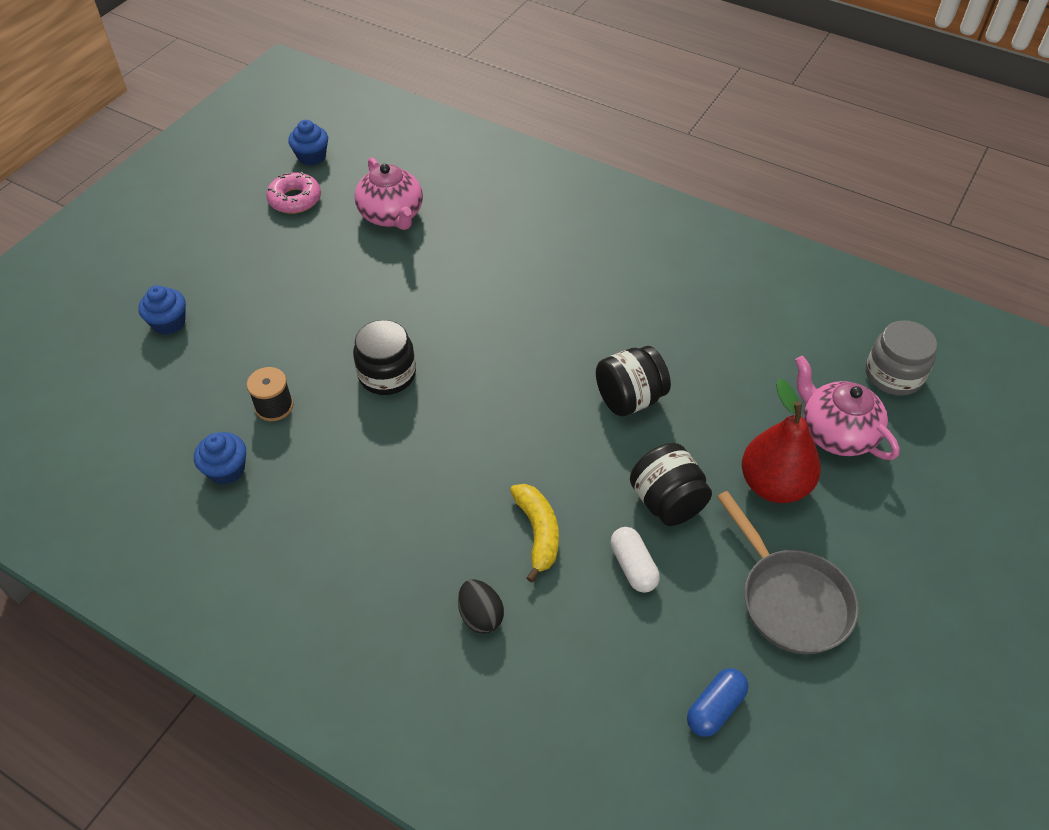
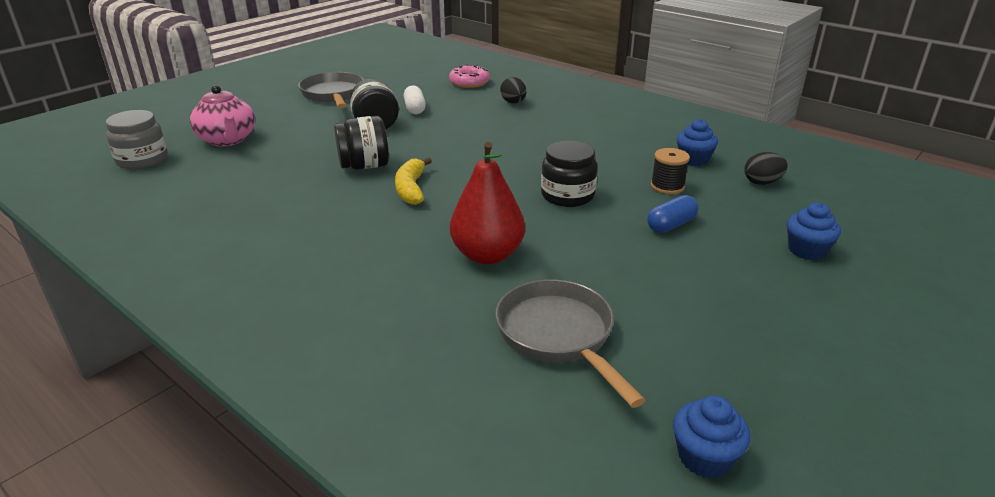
camera: 170 degrees left, 20 degrees down
(160, 430) = (762, 182): none -> black egg
(295, 199) = (710, 377): pink donut -> pink donut (469, 82)
(392, 215) = (559, 336): pink teapot -> grey pan
(538, 532) = (467, 122): yellow banana -> yellow banana (411, 189)
(715, 708) = (402, 76): blue capsule -> blue capsule (671, 225)
(774, 484) = (298, 125): red pear -> red pear (487, 255)

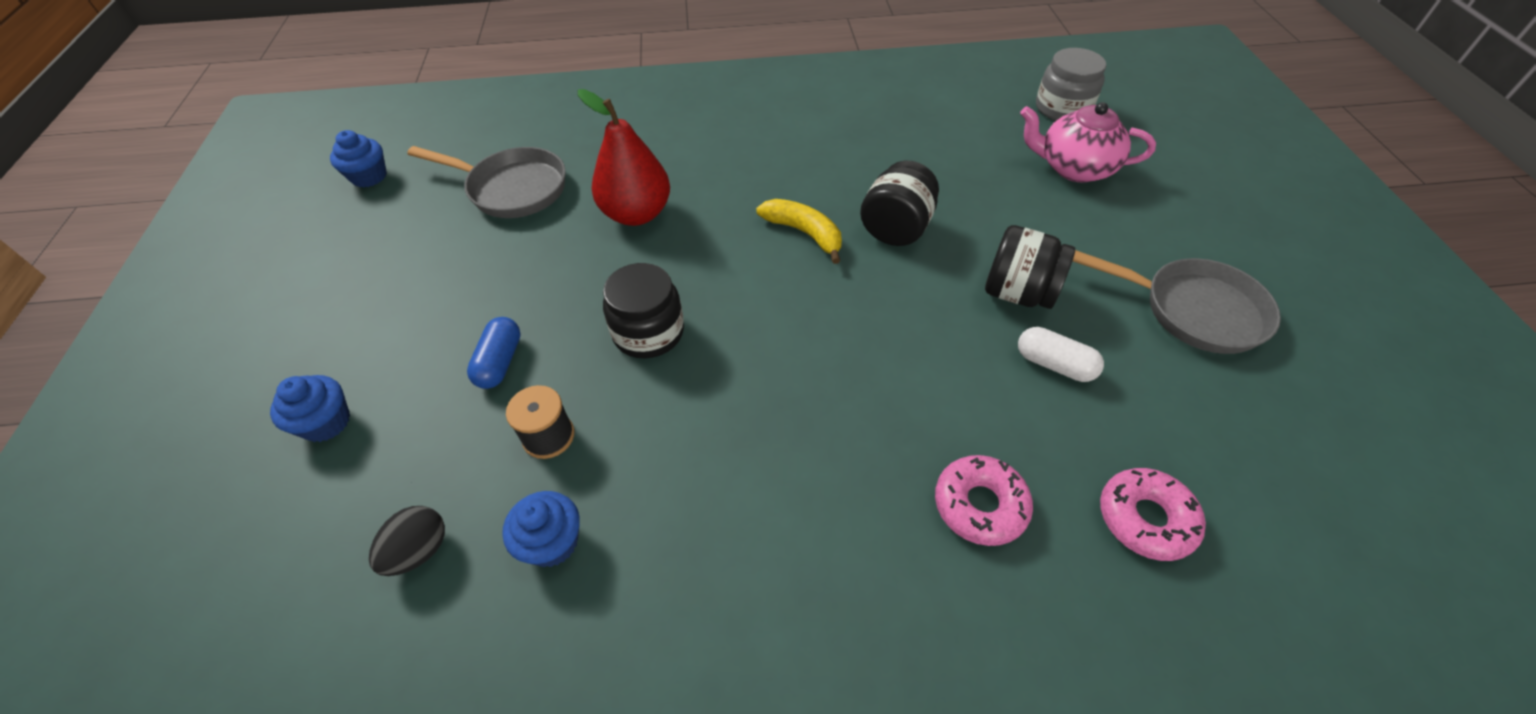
camera: 135 degrees right, 20 degrees up
(513, 102) = (980, 505): black egg -> pink donut

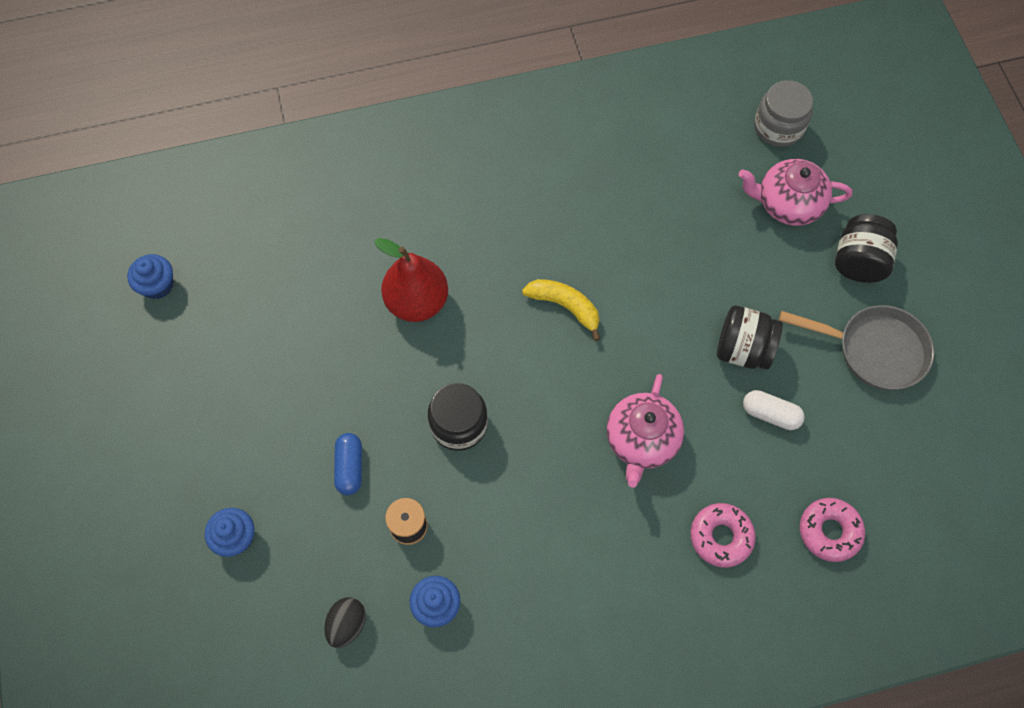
camera: 10 degrees left, 15 degrees up
(512, 189) = (296, 285): grey pan -> none
(878, 375) = (641, 440): none -> pink teapot
(896, 228) = (641, 292): black jar -> black jar (858, 261)

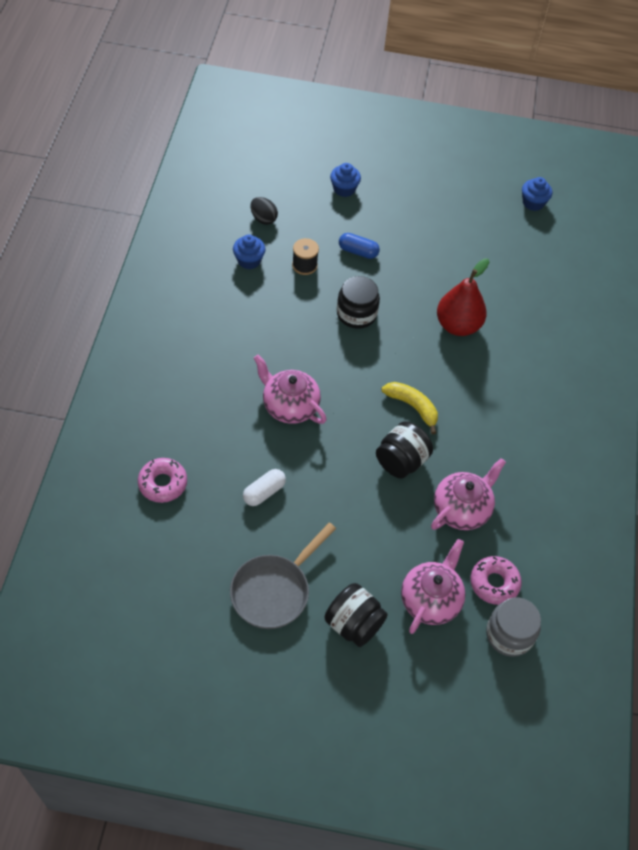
camera: 110 degrees right, 10 degrees down
(565, 306) = (412, 407): yellow banana -> yellow banana turned 105 degrees counterclockwise
(668, 212) = (462, 509): none -> pink teapot
(721, 537) = (199, 419): pink donut -> pink donut (494, 583)
(742, 349) = (322, 501): black jar -> black jar (401, 461)

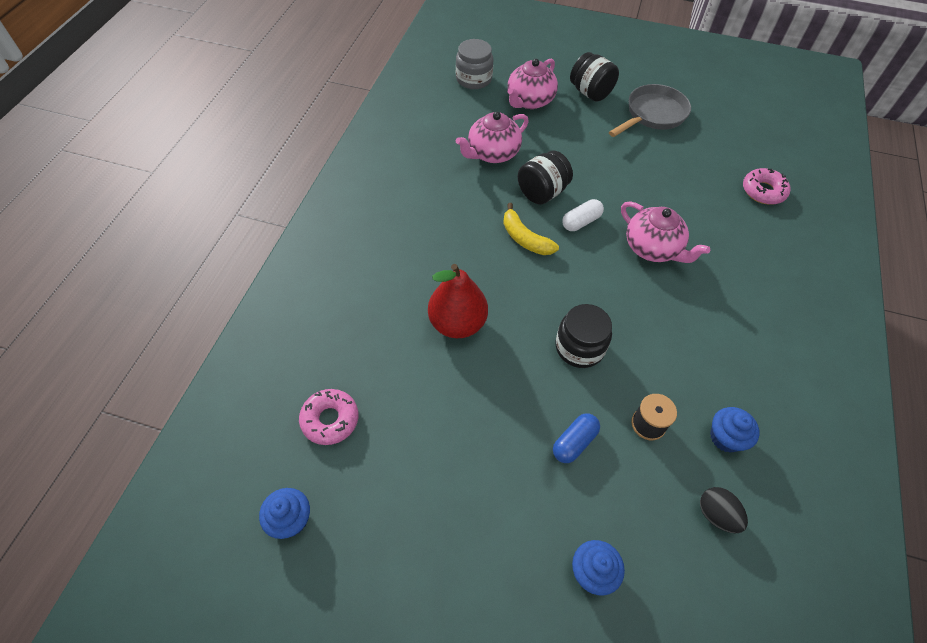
camera: 170 degrees left, 0 degrees up
(264, 492) = (669, 178): white capsule -> white capsule (581, 222)
(358, 251) = (574, 442): blue capsule -> blue capsule turned 75 degrees counterclockwise
(494, 583) = (477, 106): pink donut -> pink donut (330, 420)

